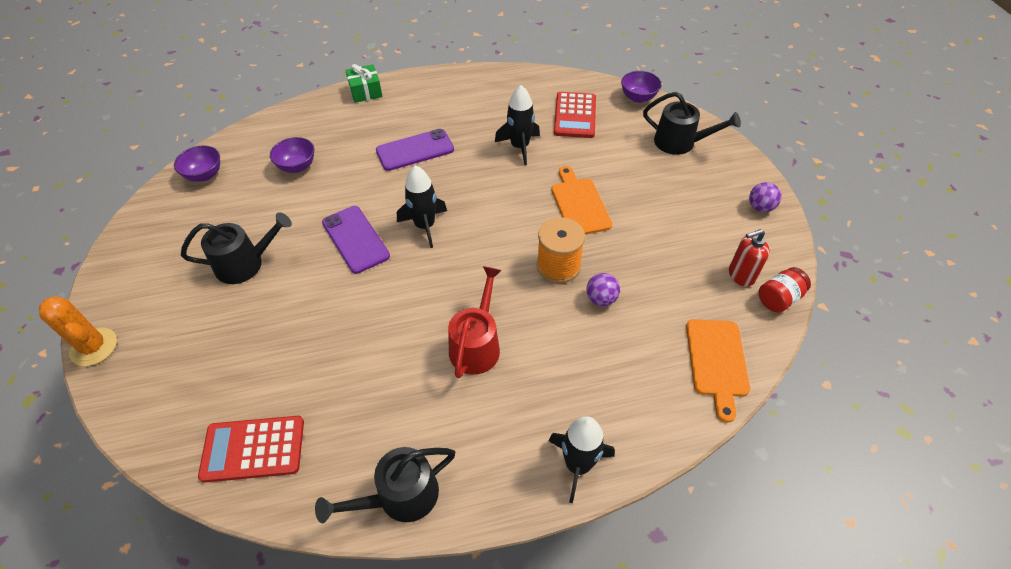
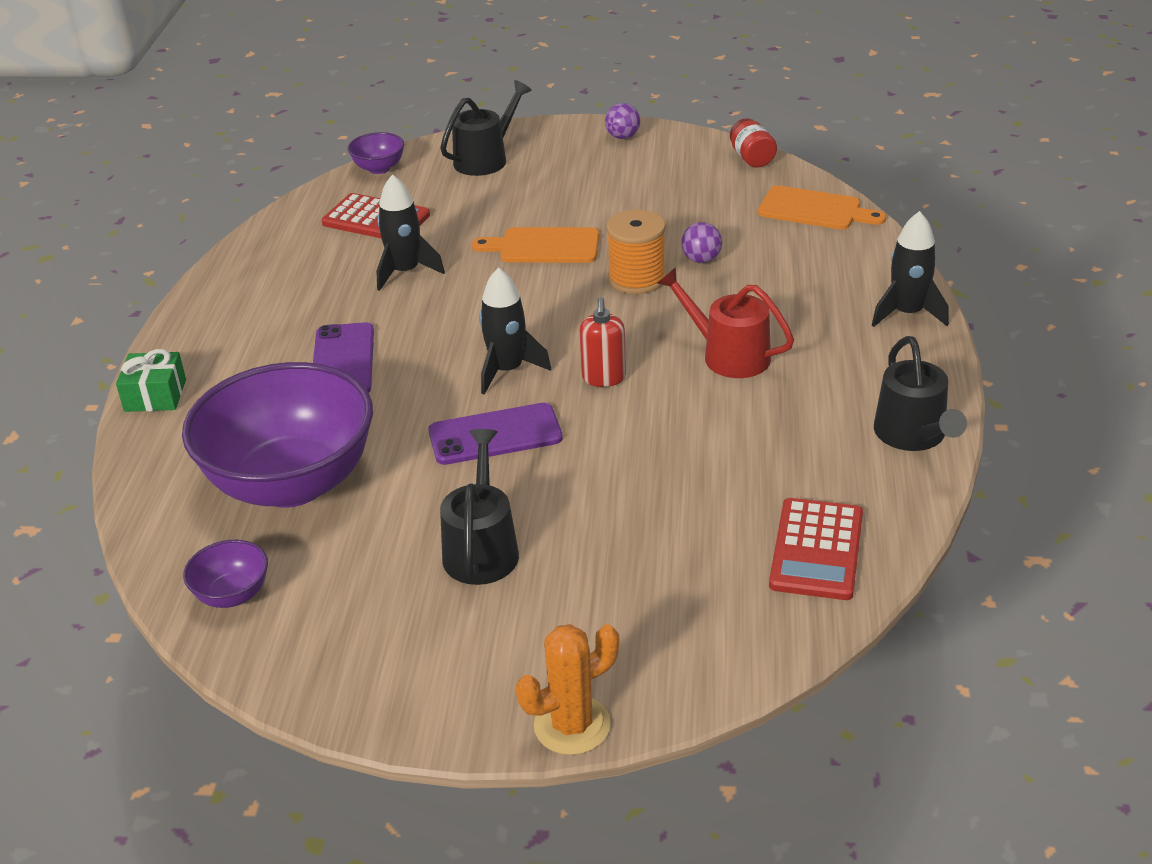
camera: 70 degrees left, 15 degrees down
(297, 166) = (291, 483): purple bowl -> purple bowl, size x2.42
(741, 275) = (711, 171): red soap dispenser -> red soap dispenser (603, 378)

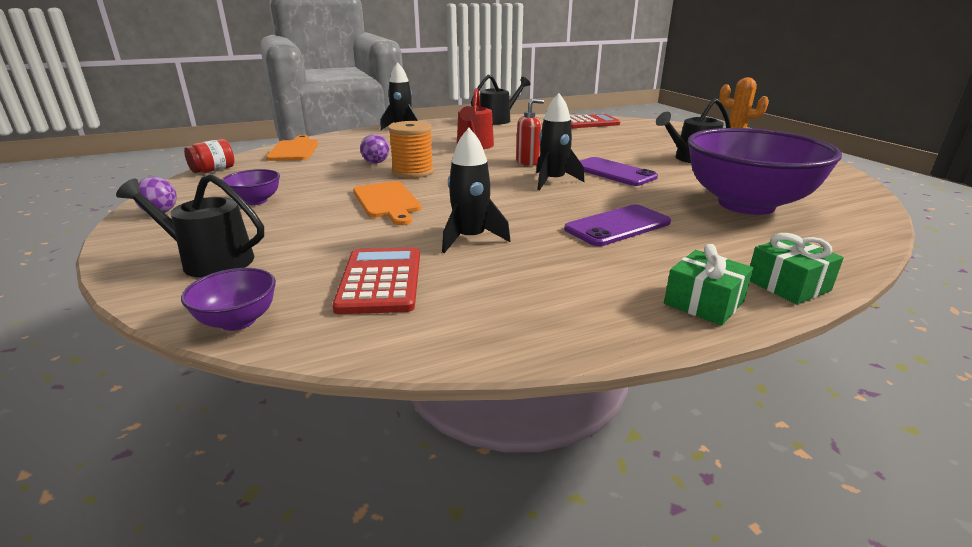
camera: 120 degrees left, 10 degrees down
(189, 341) = (703, 303): none -> green gift
(232, 595) = (836, 193): purple bowl -> purple bowl (256, 201)

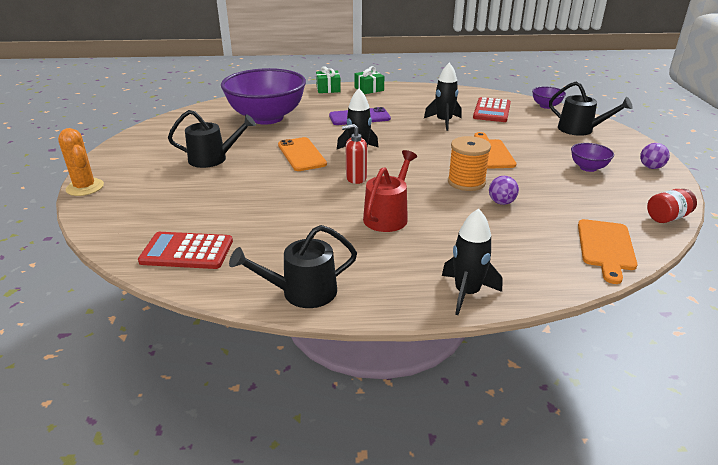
camera: 160 degrees left, 5 degrees up
(613, 172) = (301, 154): purple phone -> orange phone

